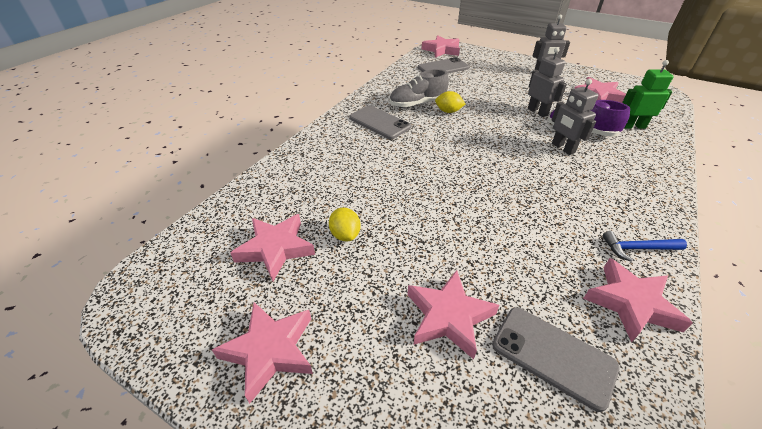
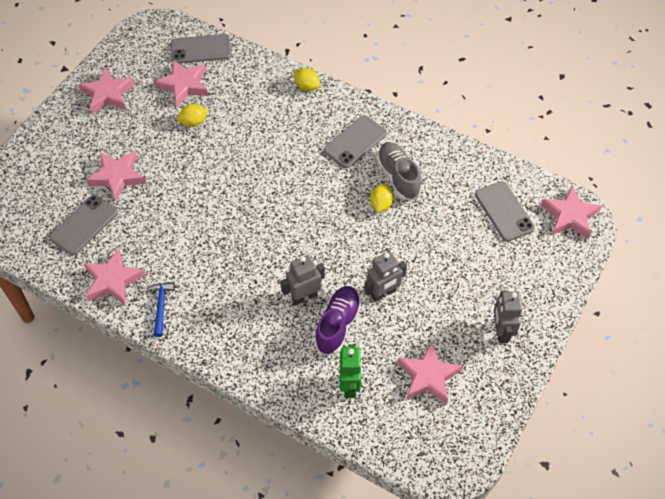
camera: 90 degrees right, 15 degrees up
(212, 235) = (201, 49): none -> grey phone
(304, 149) = (307, 86): none -> yellow lemon

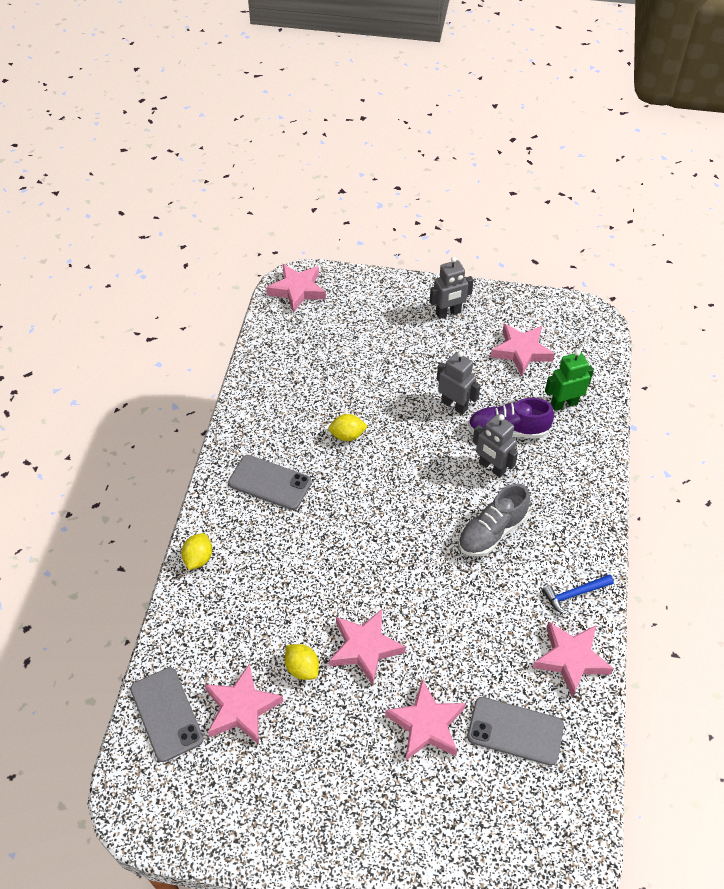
camera: 110 degrees left, 5 degrees down
(108, 94) = (291, 808): pink star -> pink star (365, 648)
(398, 177) = (304, 430): grey shoe -> grey shoe (492, 532)
(504, 211) = (312, 337): grey phone -> none

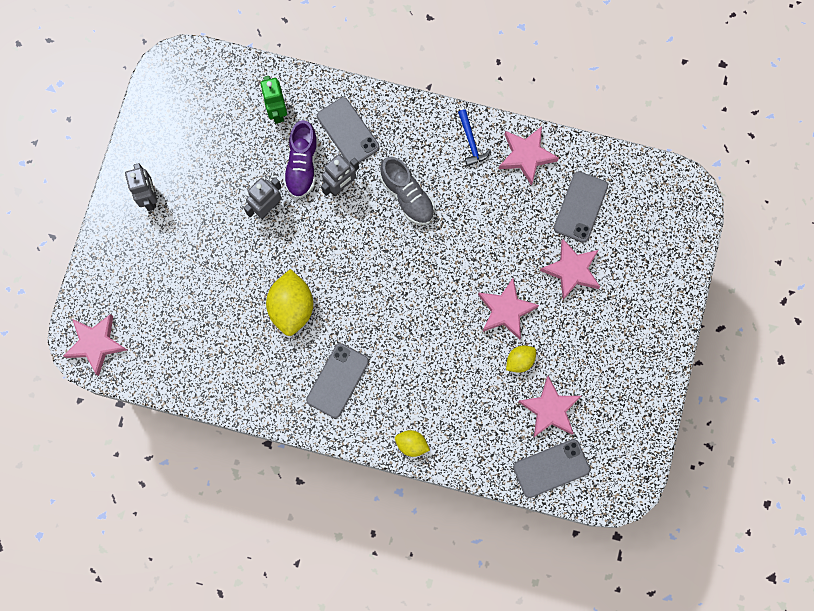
camera: 85 degrees left, 25 degrees up
(347, 435) = (292, 307): yellow lemon -> yellow lemon, size x1.85
(521, 351) = (209, 137): pink star -> none
(556, 469) = (348, 131): none -> grey phone

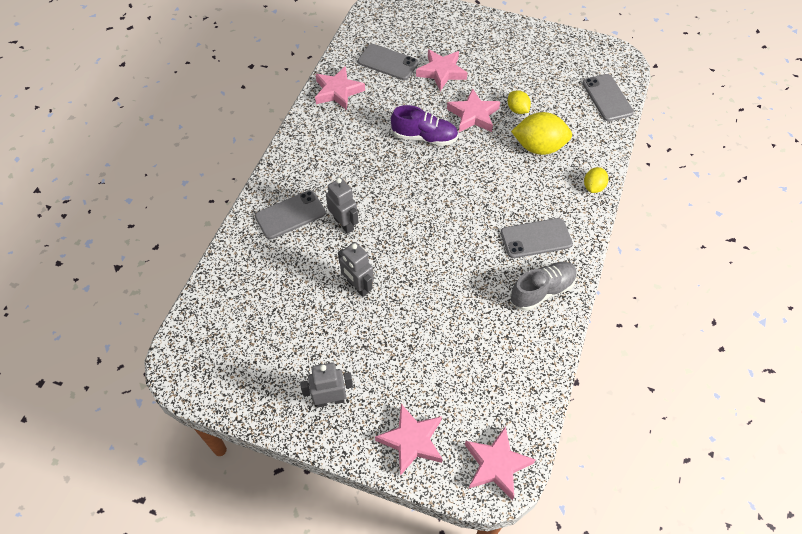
camera: 85 degrees left, 20 degrees down
(277, 111) = (256, 272): green robot -> none
(292, 307) = (463, 271): yellow lemon -> yellow lemon (539, 147)
(302, 165) = (318, 254): purple shoe -> purple shoe (424, 137)
(337, 380) = (536, 238): grey phone -> grey phone turned 45 degrees counterclockwise
(407, 196) = (362, 174): grey shoe -> grey shoe (542, 291)
(471, 142) = (318, 126): blue hammer -> none
(550, 409) = (558, 94): pink star -> pink star (412, 441)

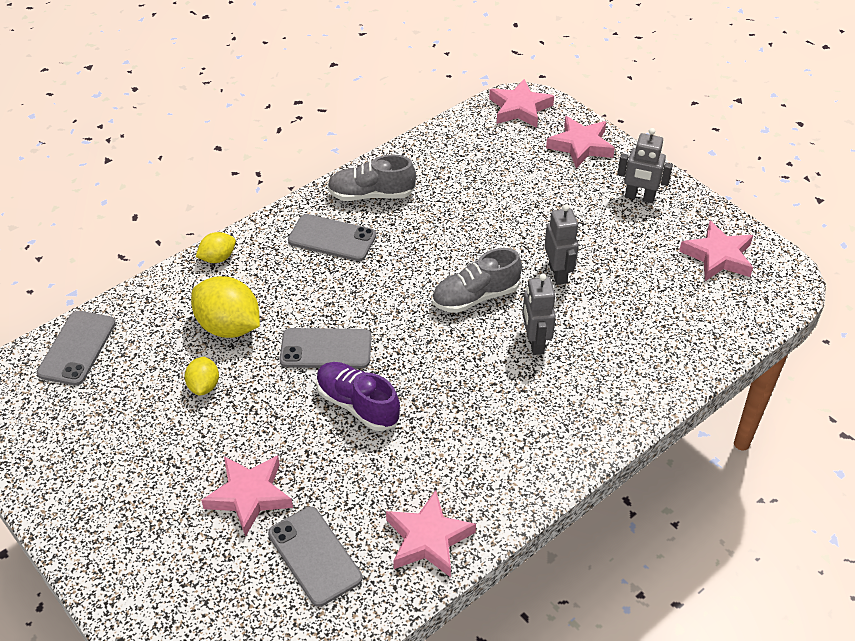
camera: 150 degrees left, 10 degrees down
(290, 215) = (596, 381): grey phone -> grey phone (326, 349)
(404, 239) = (475, 297): none -> grey shoe
(473, 115) = (267, 406): pink star -> pink star (718, 256)

